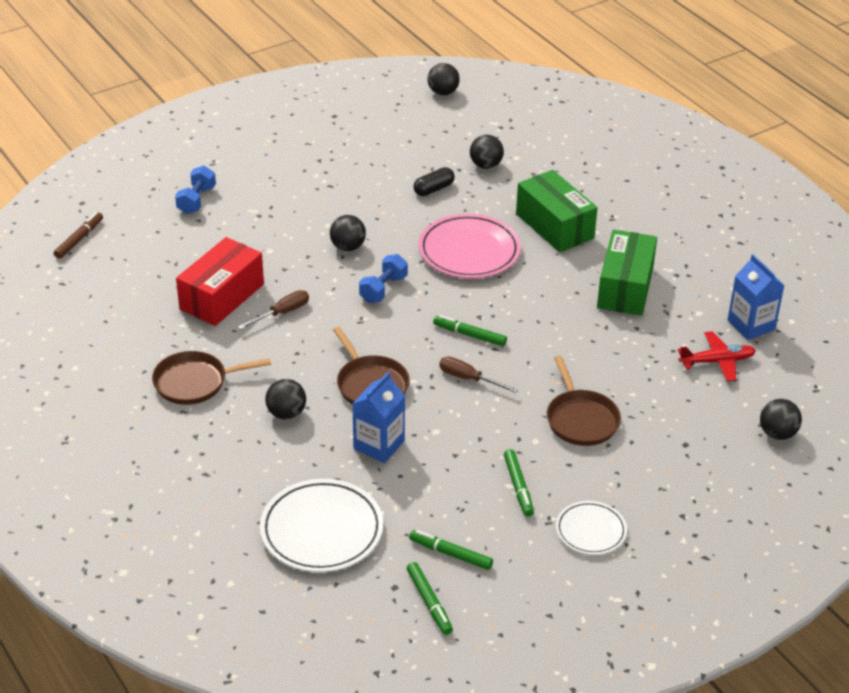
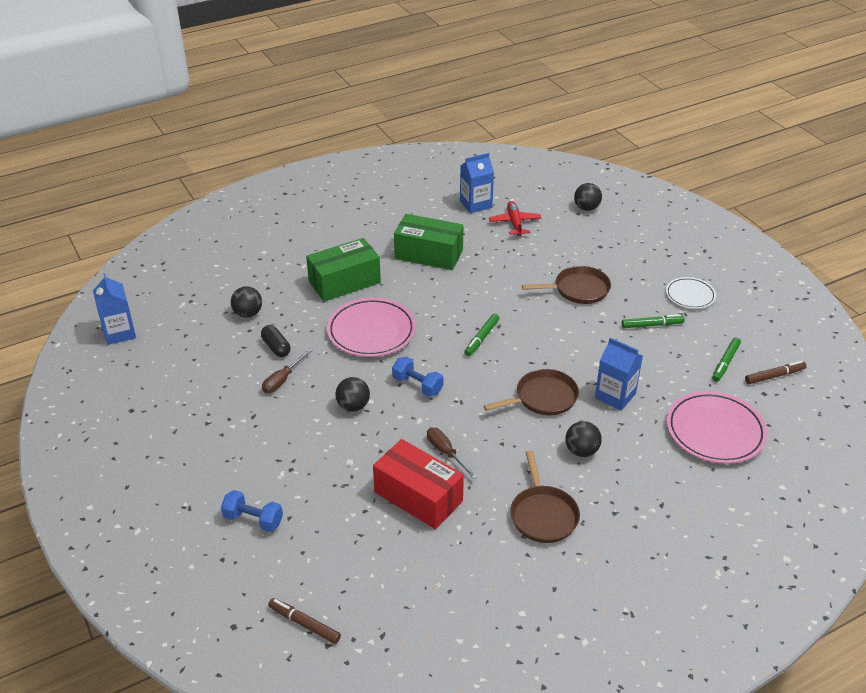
camera: 85 degrees left, 0 degrees up
(321, 530) = (715, 431): white plate -> pink plate
(429, 602) = (774, 376): green marker -> brown marker
(443, 92) = (119, 333): black ball -> blue carton
(468, 379) = (535, 342): brown screwdriver -> brown screwdriver (282, 380)

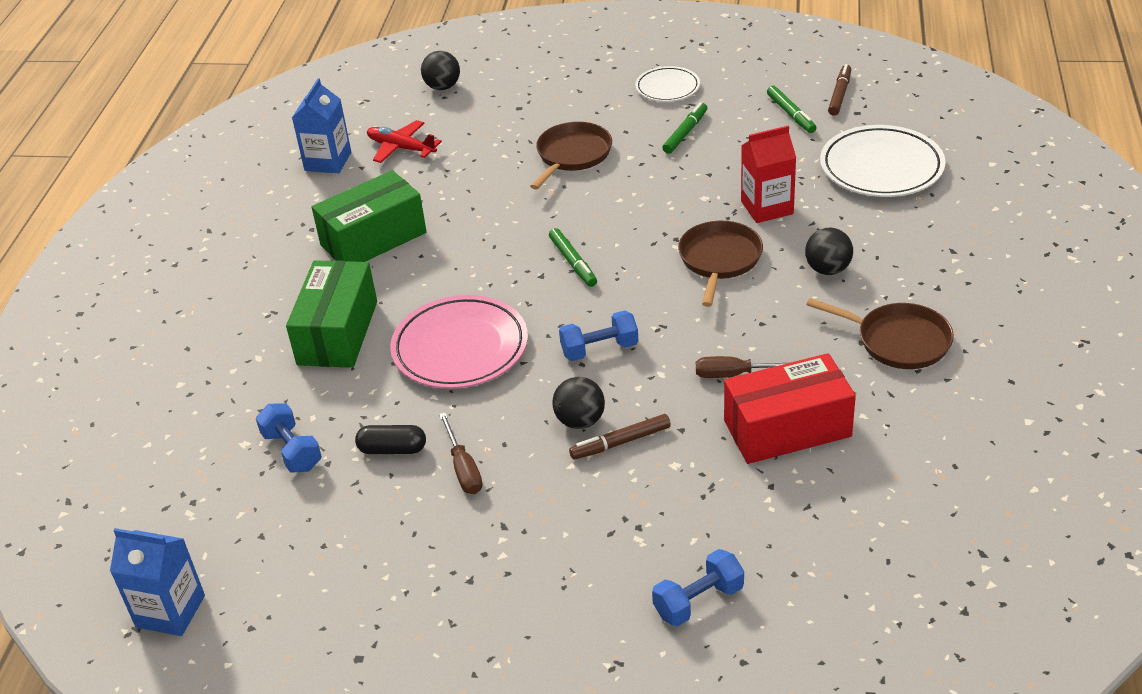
camera: 50 degrees left, 0 degrees up
(248, 313) = (292, 451): black ball -> blue dumbbell
(304, 624) = (915, 619): brown marker -> brown marker (620, 442)
(615, 395) = (767, 207): blue carton -> red carton
(715, 431) = (881, 167): pink plate -> white plate

